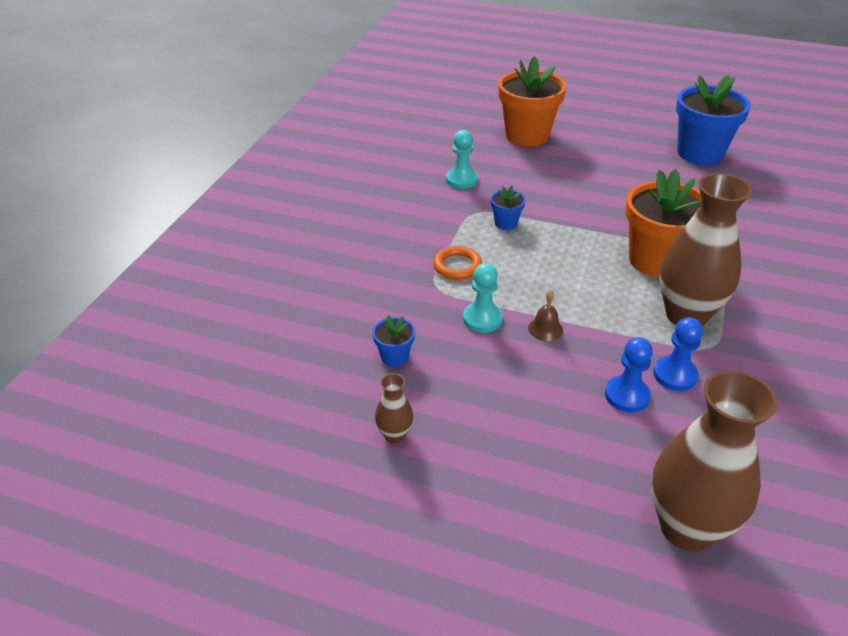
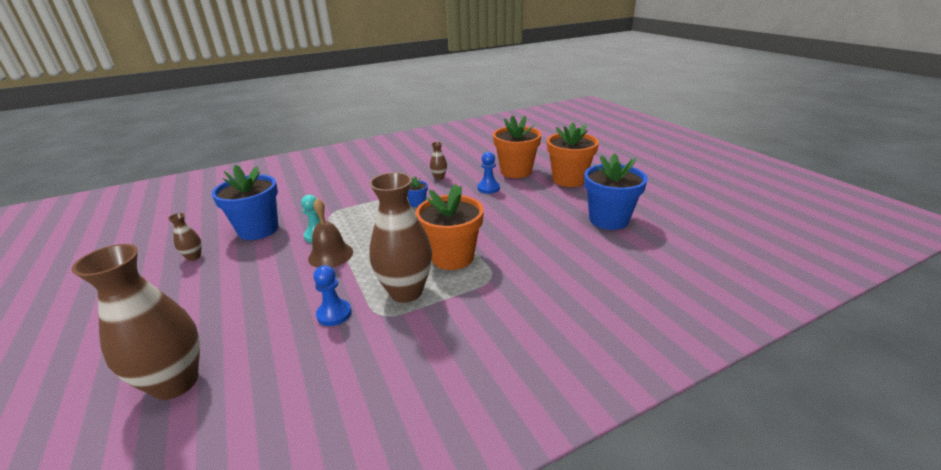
camera: 45 degrees right, 10 degrees down
(394, 357) = (258, 230): blue flower pot -> blue flower pot, size x2.23
(457, 266) = (357, 210): orange ring -> none
(461, 180) = (439, 177): turquoise pawn -> brown vase
(545, 329) = (330, 255): brown bell -> brown bell, size x1.80
(593, 123) = (569, 180): none -> orange flower pot
(627, 395) = (294, 306): blue pawn -> blue pawn (488, 188)

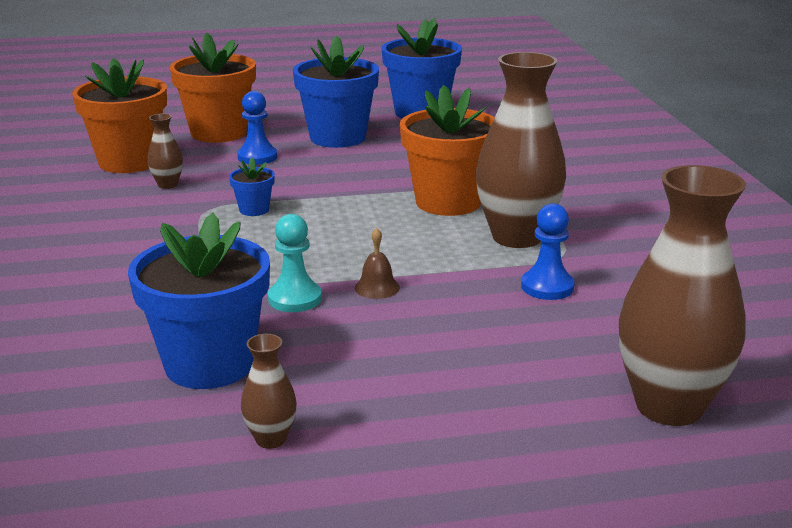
camera: 75 degrees left, 5 degrees down
(330, 255) = (377, 287): brown bell -> brown bell, size x0.56
(535, 202) = (338, 137): none -> blue flower pot
(569, 180) = (288, 110): orange flower pot -> orange flower pot (129, 162)

